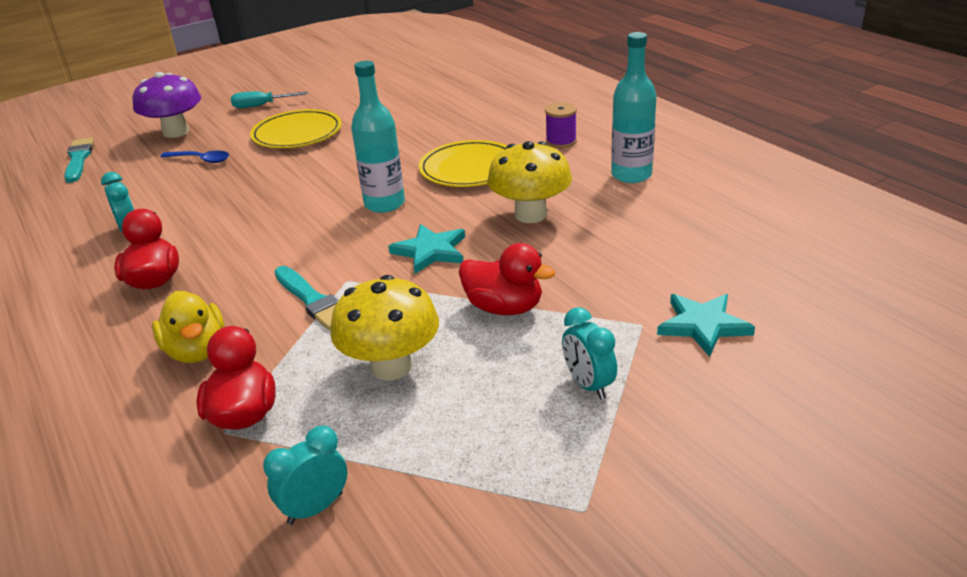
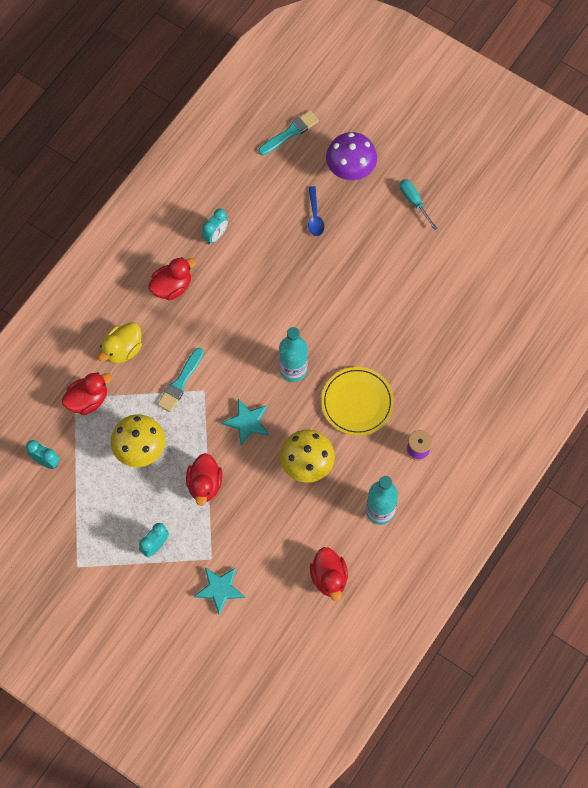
camera: 65 degrees right, 35 degrees up
(297, 133) = (374, 257): yellow plate -> none
(716, 224) = (329, 578): none -> red duck

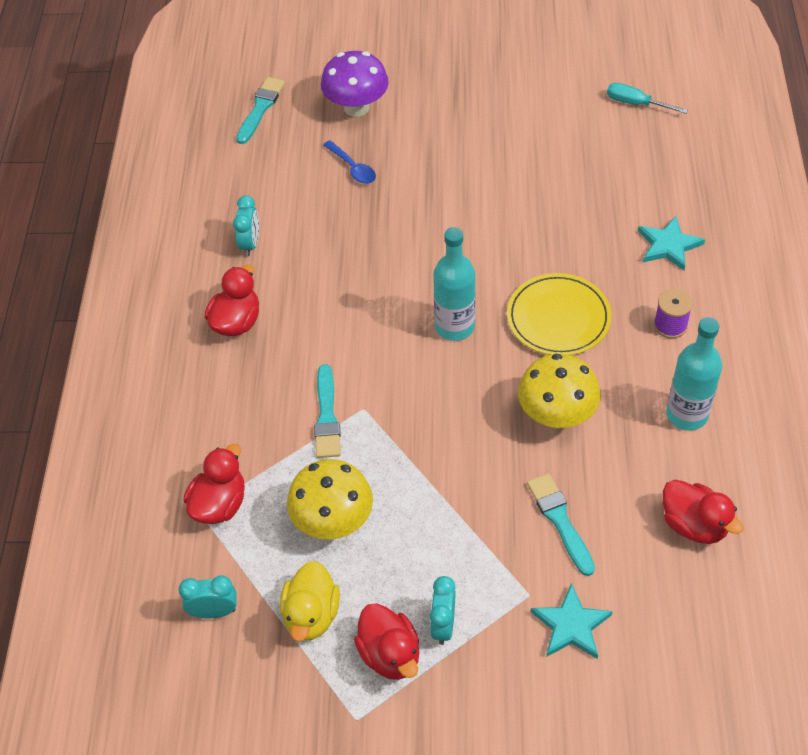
camera: 30 degrees left, 15 degrees down
(122, 350) = (224, 422): yellow duck -> yellow duck (311, 615)
(204, 484) = (449, 512): red duck -> red duck (390, 654)
(247, 422) = (446, 412): turquoise star -> turquoise star (668, 245)
(259, 528) = (560, 521): none -> turquoise brush
(414, 202) = (452, 101): turquoise screwdriver -> turquoise screwdriver (636, 103)

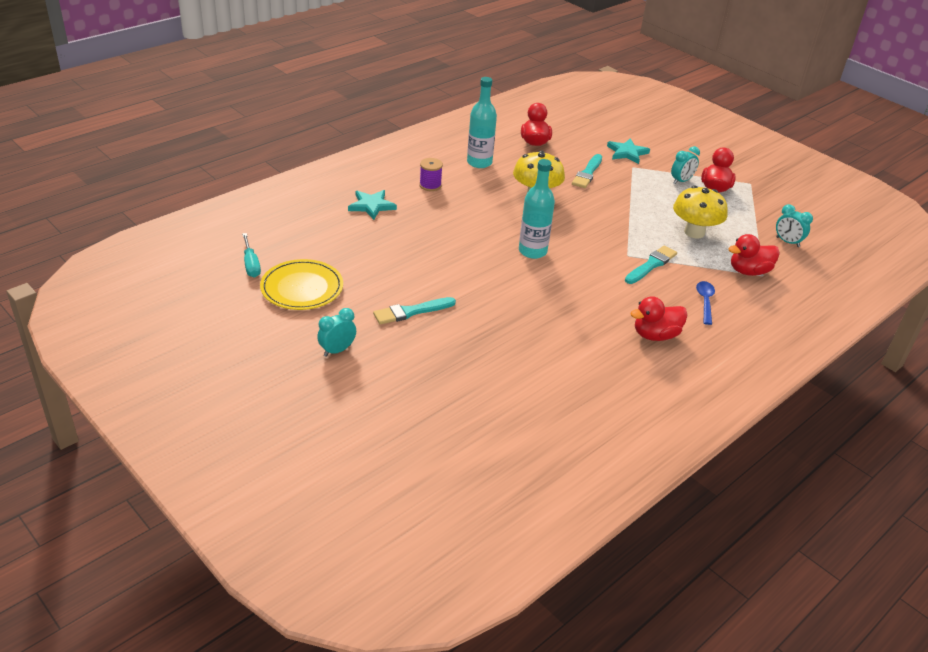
camera: 140 degrees left, 15 degrees down
(250, 244) = (597, 369): turquoise clock -> turquoise clock (337, 350)
(260, 108) = (475, 454): turquoise brush -> turquoise brush (411, 312)
(311, 615) = (739, 215): yellow duck -> none
(353, 168) = (470, 361): blue spoon -> blue spoon (705, 301)
(356, 107) = (407, 397): purple mushroom -> none
(558, 318) = (475, 220): yellow plate -> yellow plate (302, 288)

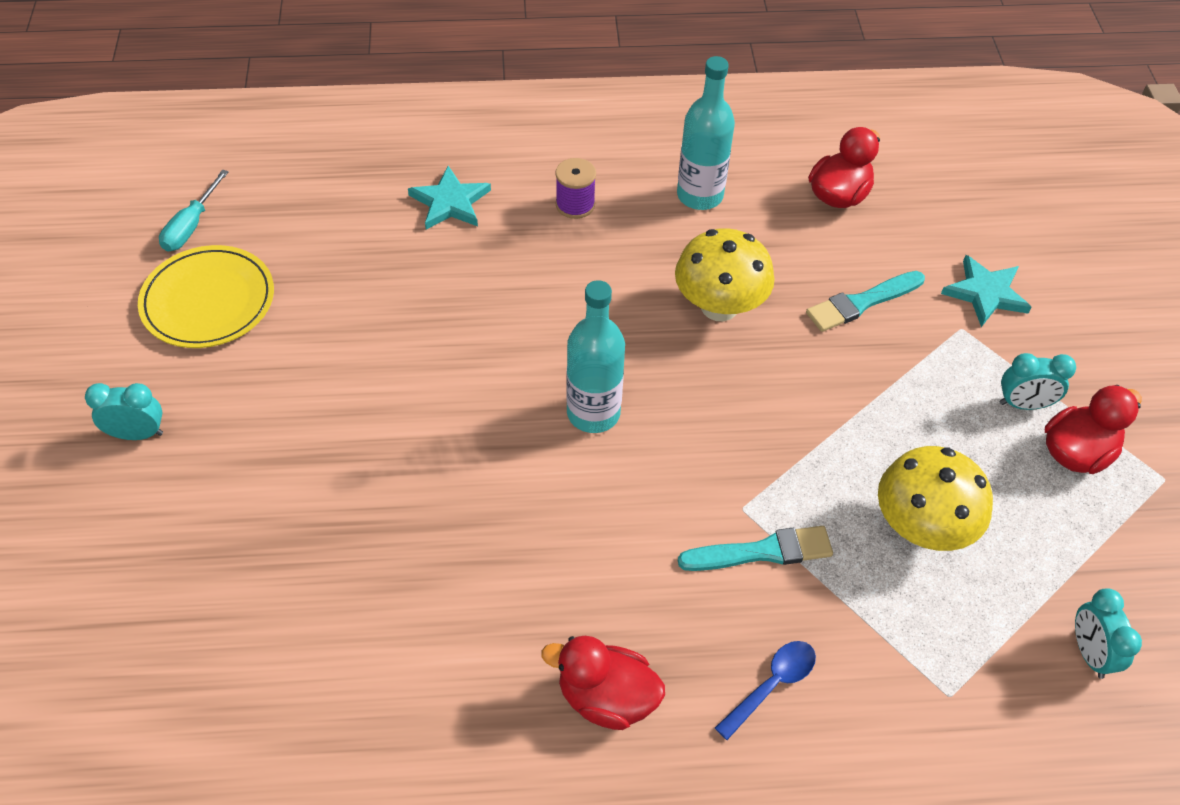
camera: 40 degrees right, 15 degrees up
(411, 312) = (298, 424): turquoise brush -> none
(749, 271) = (931, 671): red duck -> none

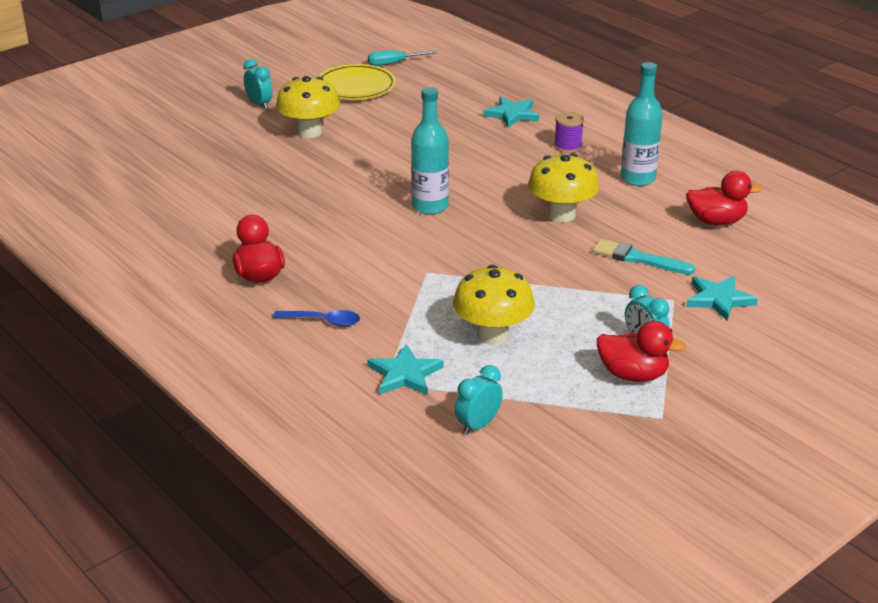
camera: 55 degrees right, 20 degrees down
(280, 423) = (309, 132): none -> yellow mushroom
(762, 552) = (406, 288): turquoise brush -> none
(945, 665) = (405, 374): none -> turquoise star

